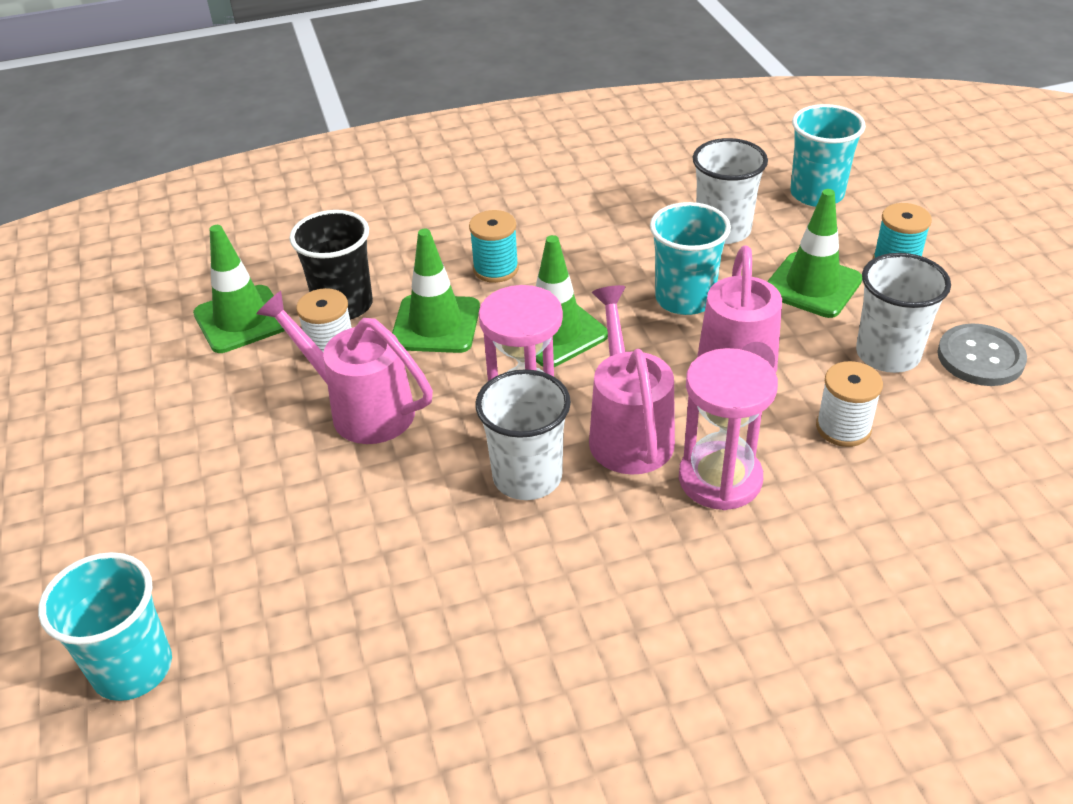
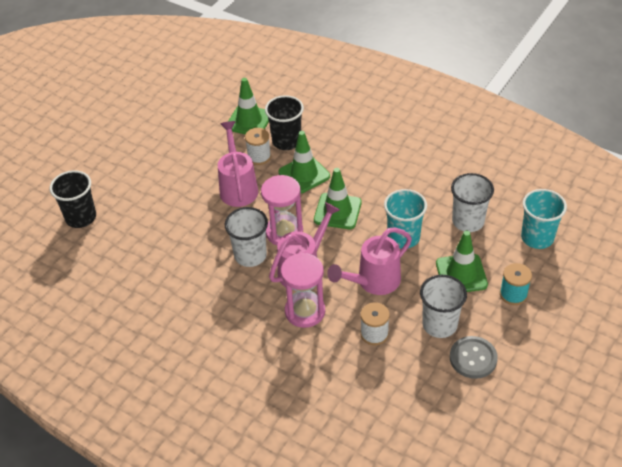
camera: 50 degrees right, 5 degrees up
(132, 668) = (81, 217): turquoise cup -> black cup
(496, 269) = (357, 168): turquoise spool -> none

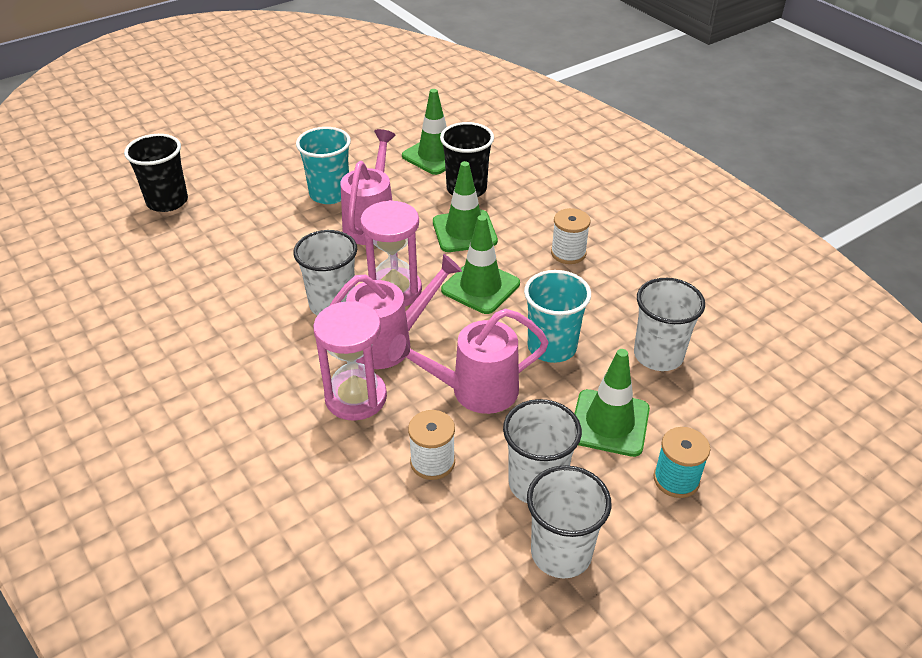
camera: 20 degrees right, 5 degrees down
(259, 157) = (421, 196): white spool -> white spool (568, 253)
(473, 358) = (561, 553): grey button -> white cup
(537, 237) = (755, 410): turquoise cup -> turquoise cup (329, 194)

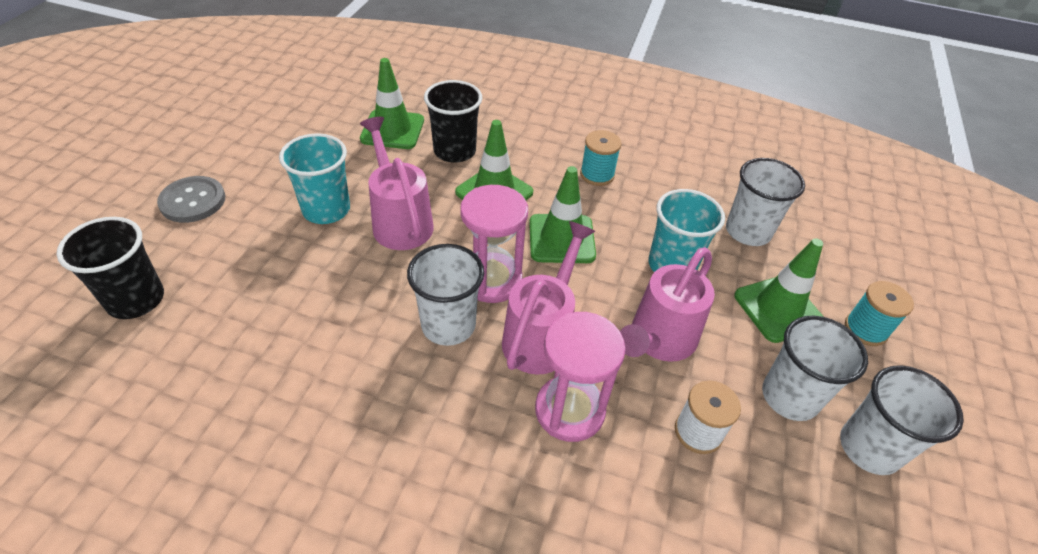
camera: 40 degrees left, 5 degrees up
(252, 154) = (193, 201): none -> grey button
(568, 253) = (597, 175): white spool -> turquoise spool

